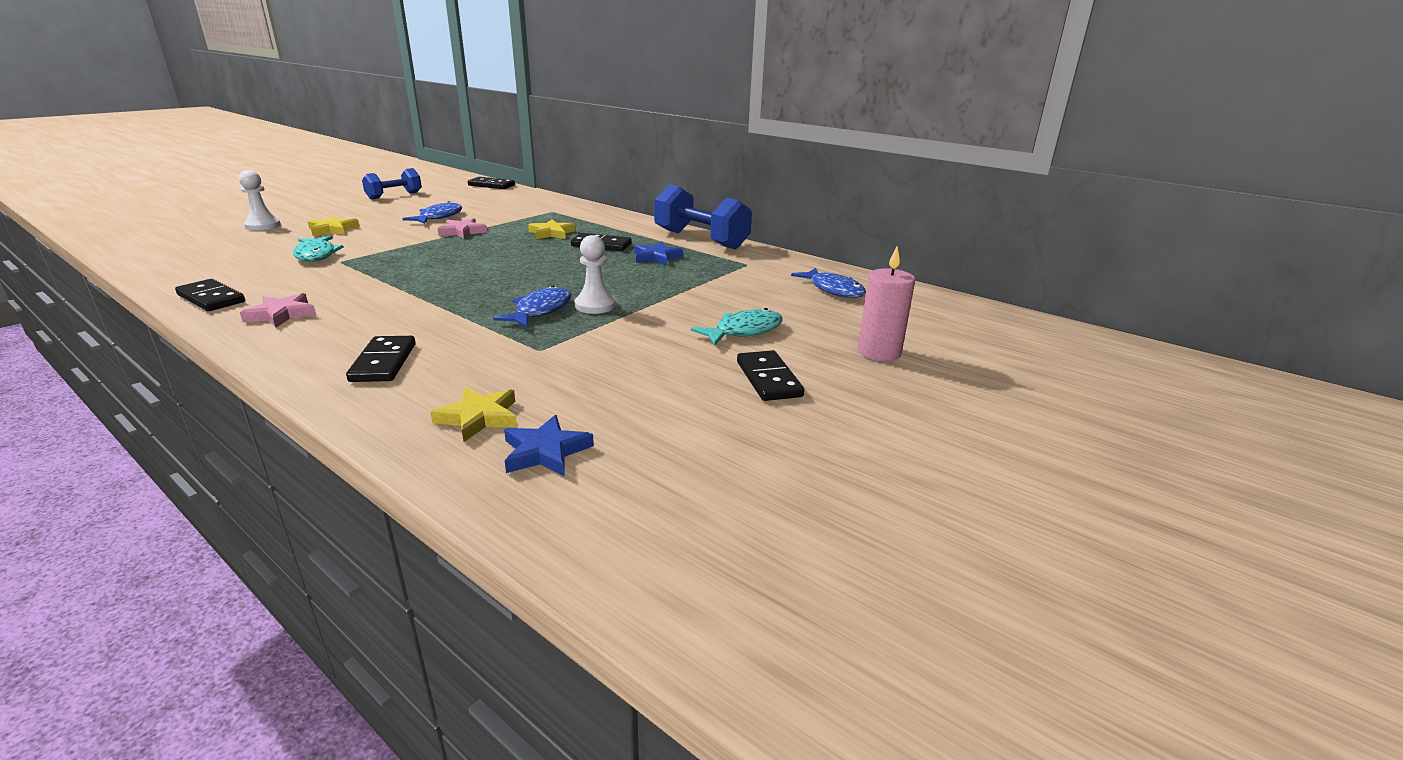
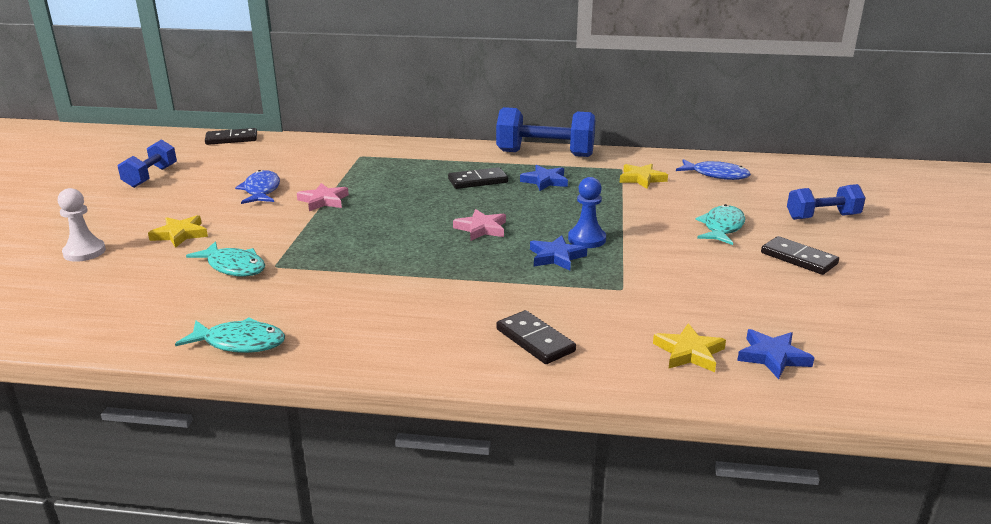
camera: 30 degrees left, 0 degrees up
(211, 298) = (240, 343): black domino -> turquoise fish
(282, 314) = (350, 333): pink star -> pink star (481, 228)
(540, 310) = (556, 257): blue fish -> blue star
(551, 233) = (410, 180): yellow star -> yellow star (641, 179)
(595, 305) = (587, 239): white pawn -> blue pawn
(879, 352) = (822, 217): pink candle -> blue dumbbell

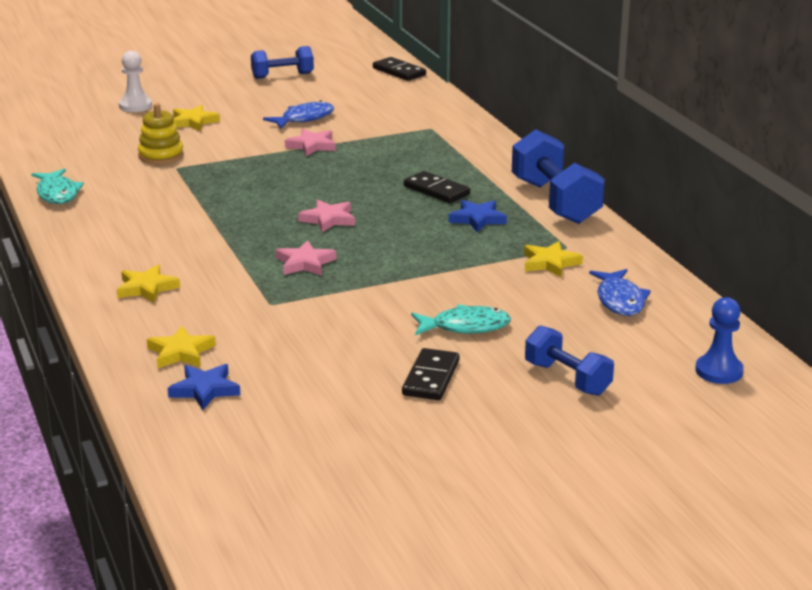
camera: 60 degrees right, 0 degrees up
(234, 267) = (161, 155): turquoise fish -> yellow stacking toy
(535, 340) = (146, 288): black domino -> yellow star
(556, 257) = (305, 263): blue star -> pink star
(587, 239) = (358, 268): blue pawn -> blue pawn (719, 371)

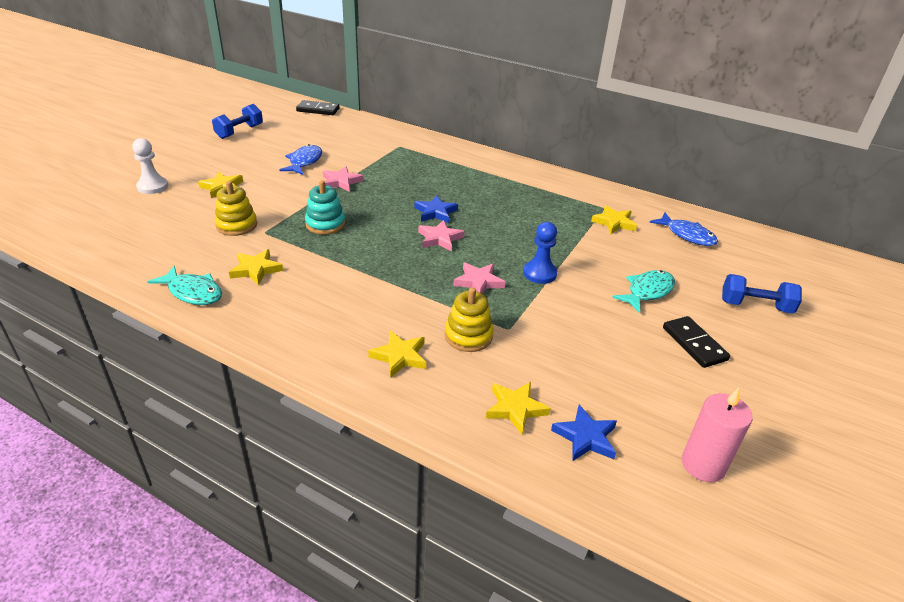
camera: 40 degrees left, 10 degrees up
(127, 193) = (256, 269): none -> yellow star
(226, 295) = (468, 336): none -> yellow stacking toy
(239, 176) = (325, 224): none -> turquoise stacking toy
(270, 444) = (703, 465): none -> pink candle
(436, 190) = (472, 191): black domino -> none
(477, 219) = (527, 205): blue star -> blue star (435, 212)
(555, 202) = (549, 177): blue dumbbell -> none
(719, 371) = (803, 264): blue pawn -> blue pawn (539, 273)

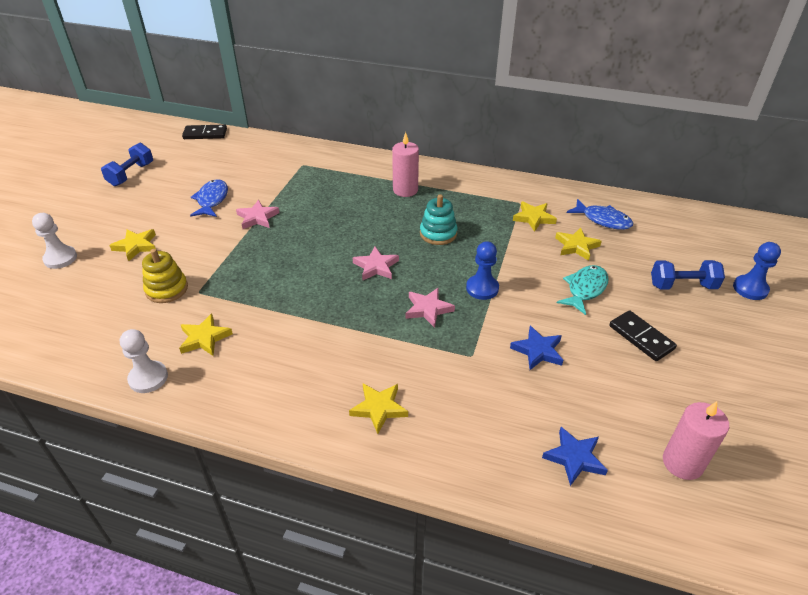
camera: 10 degrees left, 5 degrees up
(193, 292) = (148, 378): turquoise fish -> white pawn
(325, 224) = (257, 271): turquoise stacking toy -> turquoise stacking toy (438, 233)
(435, 212) = (362, 237): blue star -> blue star (538, 351)
(468, 336) = (436, 371): yellow stacking toy -> none
(491, 180) = (405, 190): none -> pink candle
(515, 408) = (503, 442): yellow star -> yellow star (576, 246)
(831, 321) = (750, 289): none -> blue pawn

